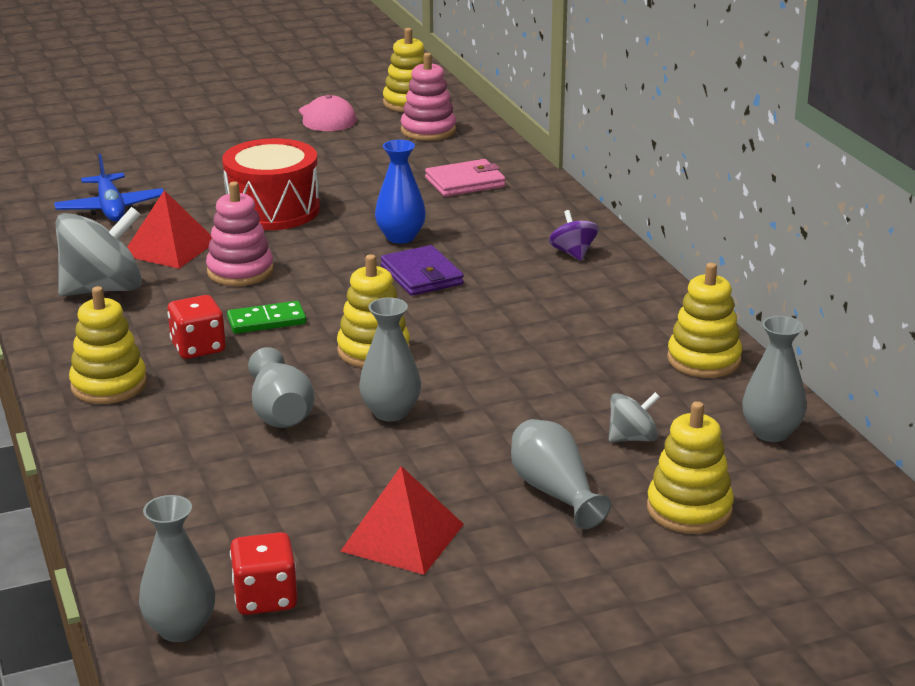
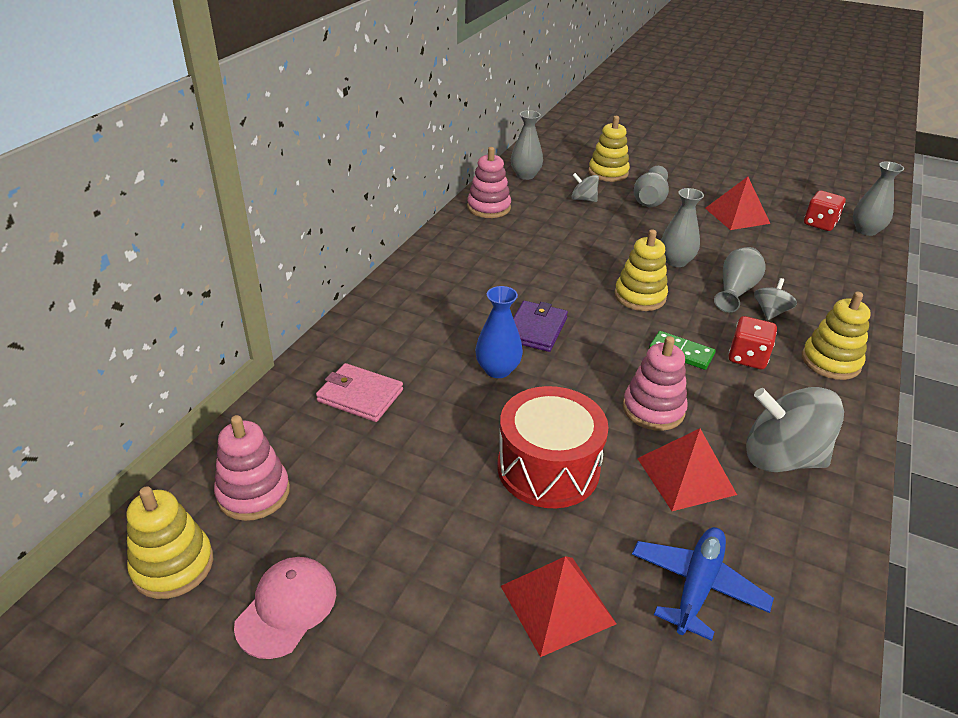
camera: 135 degrees left, 10 degrees up
(187, 171) = (557, 604): none -> red pyramid
(216, 406) = (770, 312): none -> grey spinning top
(573, 253) = (423, 290): purple spinning top -> none
(704, 360) = (488, 208): yellow stacking toy -> pink stacking toy

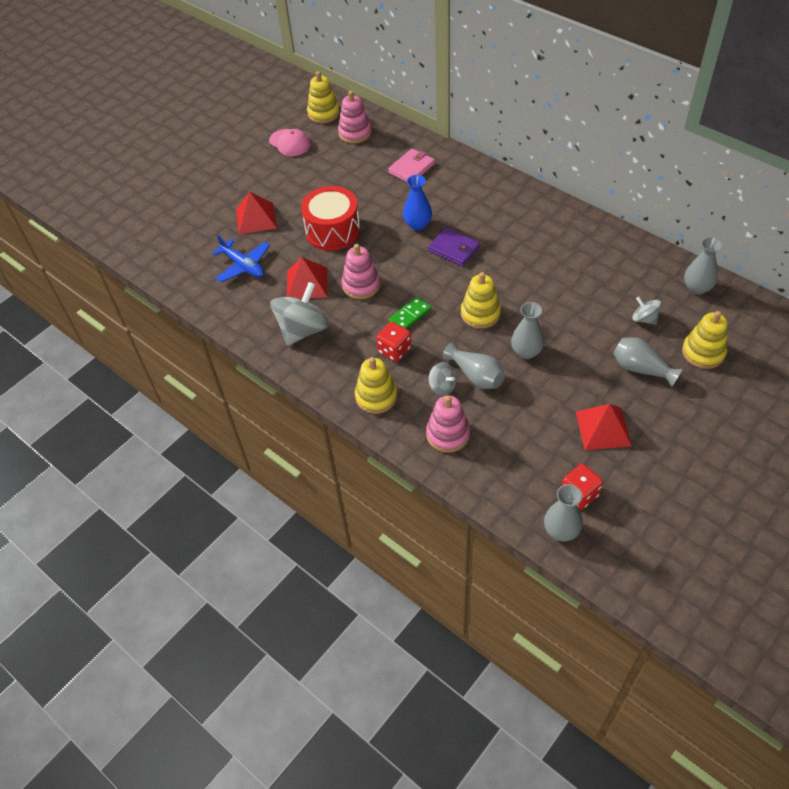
camera: 110 degrees right, 15 degrees up
(488, 208) = (631, 252): pink stacking toy -> pink stacking toy (448, 434)
(583, 199) = (644, 319): grey spinning top -> grey spinning top turned 90 degrees counterclockwise

